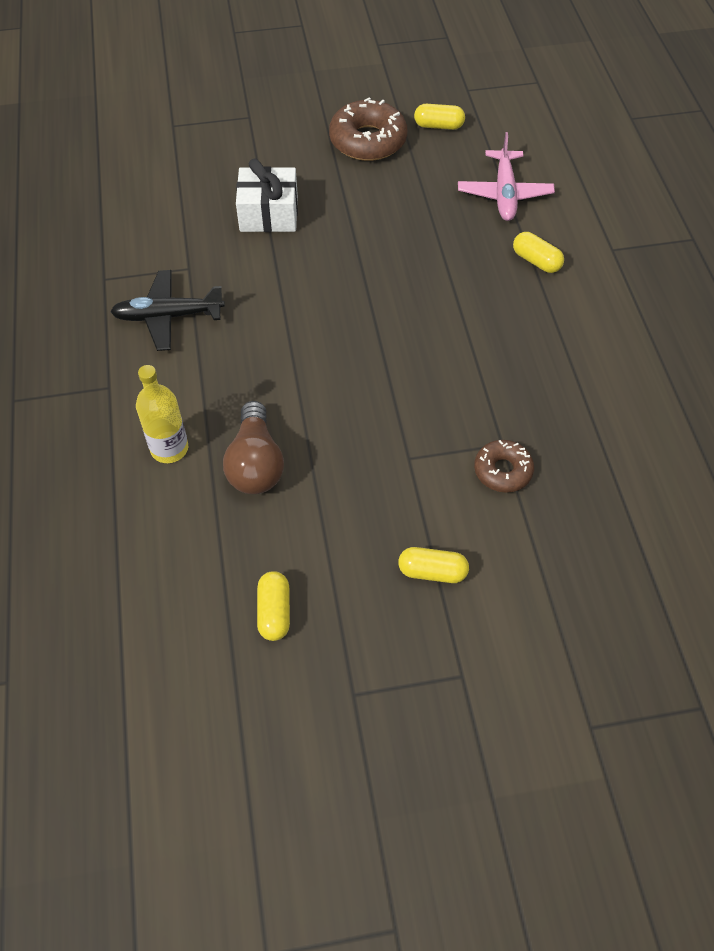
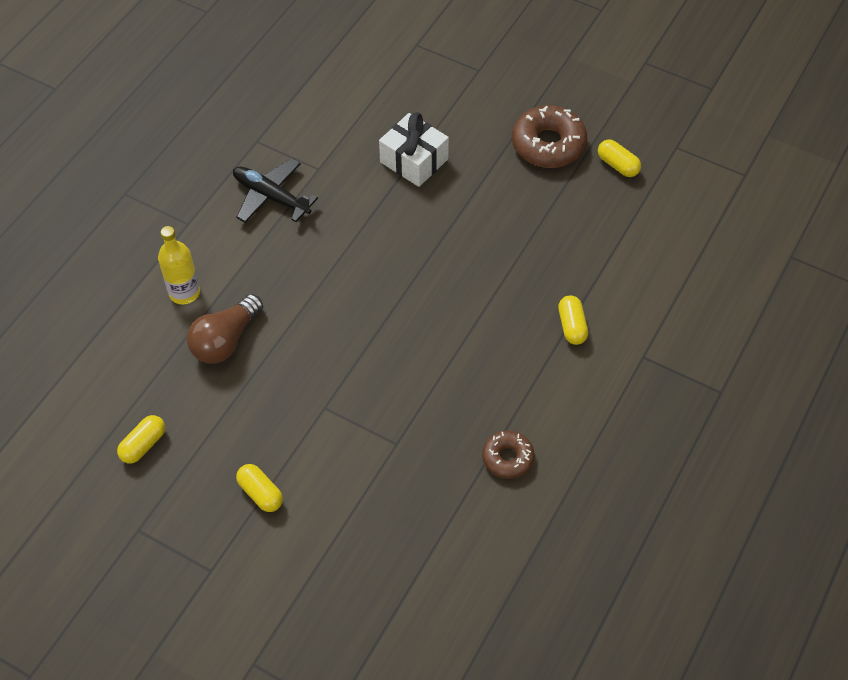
camera: 40 degrees right, 0 degrees up
(502, 471) = (377, 462): brown donut -> brown donut (507, 458)
(504, 194) = (608, 256): pink plane -> none

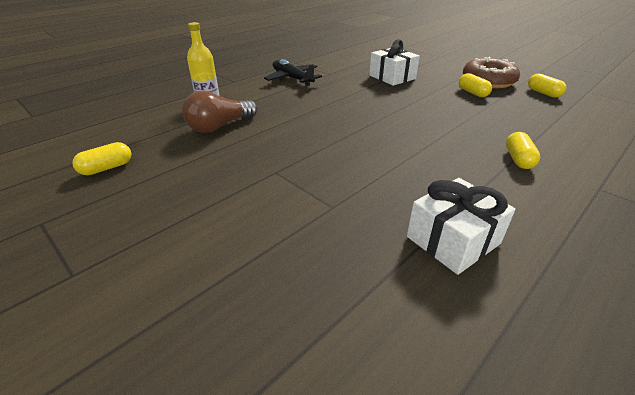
camera: 15 degrees right, 20 degrees down
(260, 493) = (177, 218): yellow capsule -> yellow capsule (472, 93)
(507, 458) = (453, 240): brown donut -> white gift

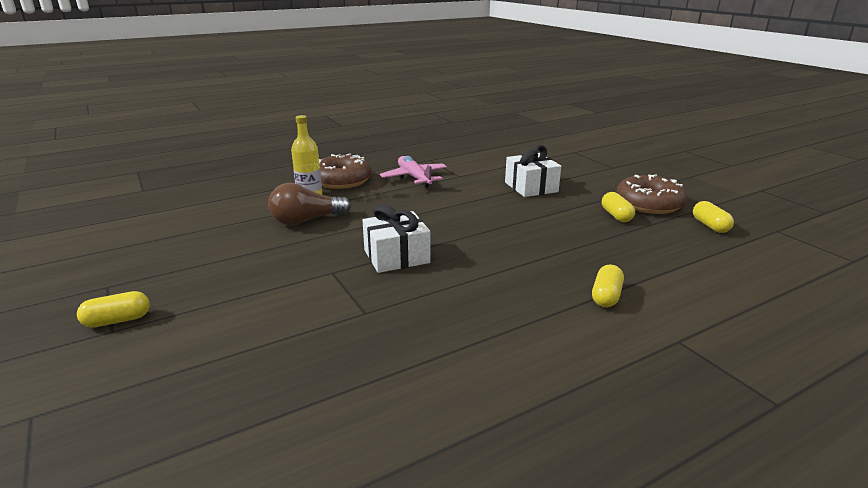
camera: 15 degrees right, 10 degrees down
(107, 168) = (182, 247): yellow capsule -> yellow capsule (117, 320)
(229, 87) = (341, 180): none -> brown donut
(292, 78) = (414, 178): black plane -> pink plane
(453, 240) = (463, 362): white gift -> white gift (396, 256)

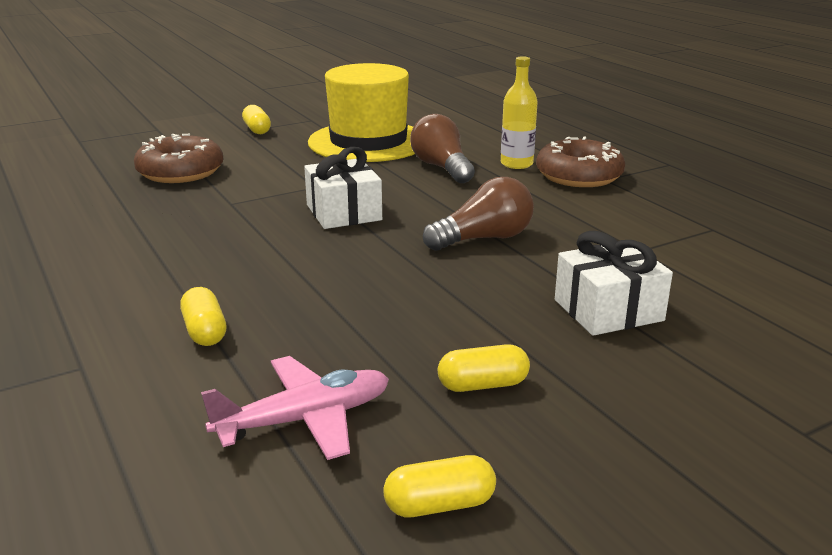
camera: 90 degrees right, 0 degrees up
(217, 251) = (368, 142): none -> yellow hat
(414, 178) = (612, 217): pink plane -> pink plane (305, 419)
(446, 210) = (484, 239): none -> brown light bulb
(606, 296) = (205, 331): yellow capsule -> yellow capsule turned 45 degrees clockwise
(649, 204) = (556, 440): brown donut -> brown donut (180, 172)

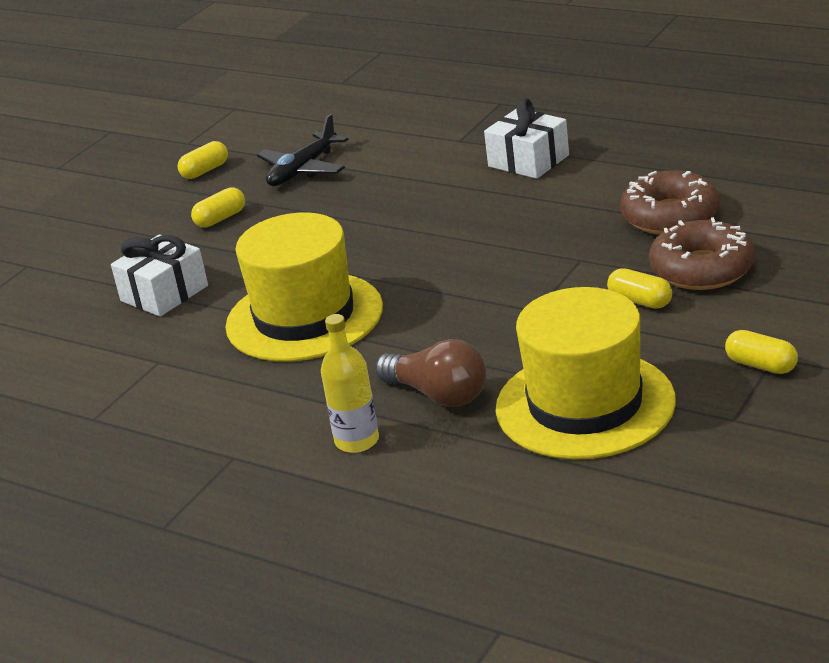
camera: 155 degrees right, 5 degrees up
(205, 331) = (421, 177): yellow capsule -> yellow capsule (640, 301)
(305, 419) = (303, 170): pink plane -> black plane
(343, 212) = (462, 292): white gift -> white gift (528, 161)
(484, 239) = (304, 317): brown light bulb -> yellow hat
(579, 176) = (267, 449): brown donut -> brown donut (670, 216)

